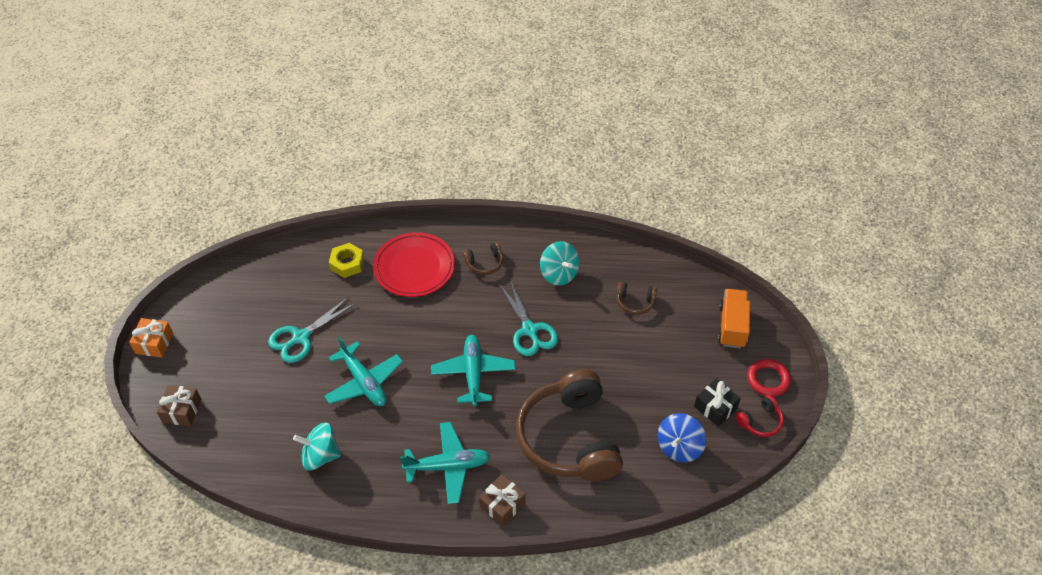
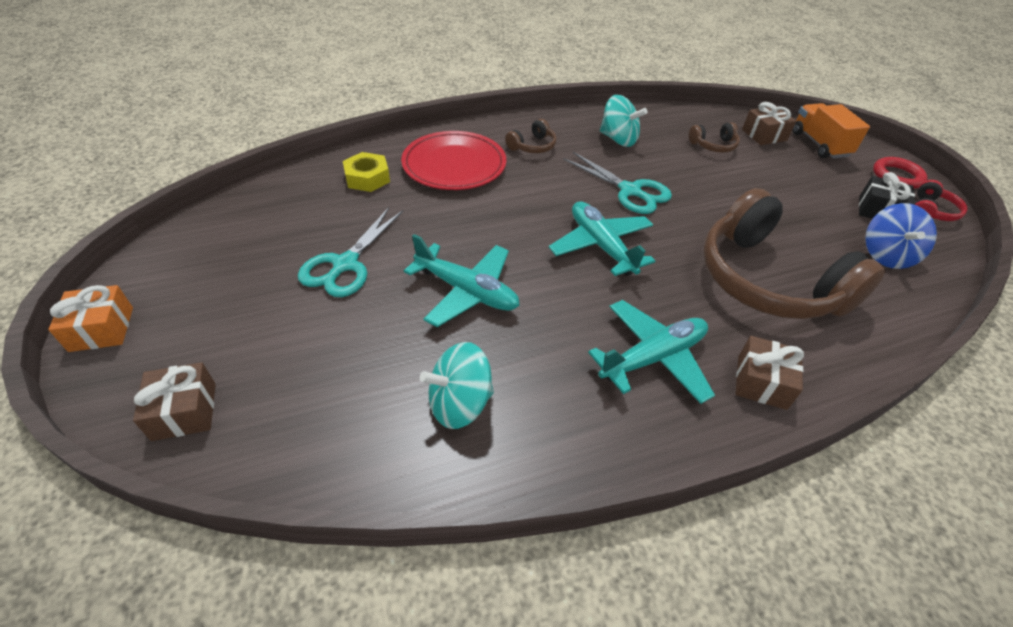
camera: 25 degrees left, 5 degrees down
(691, 302) = (764, 135): none -> brown gift

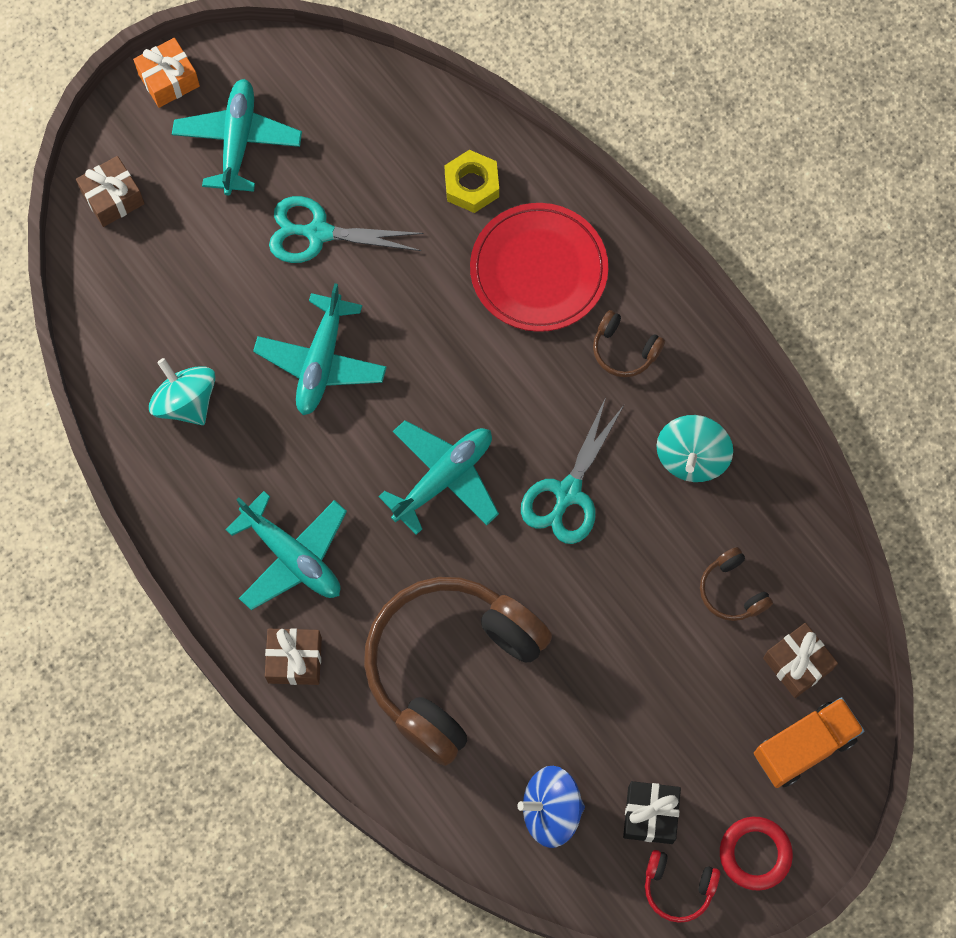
camera: 75 degrees right, 25 degrees up
(214, 294) = (238, 141): none -> turquoise plane

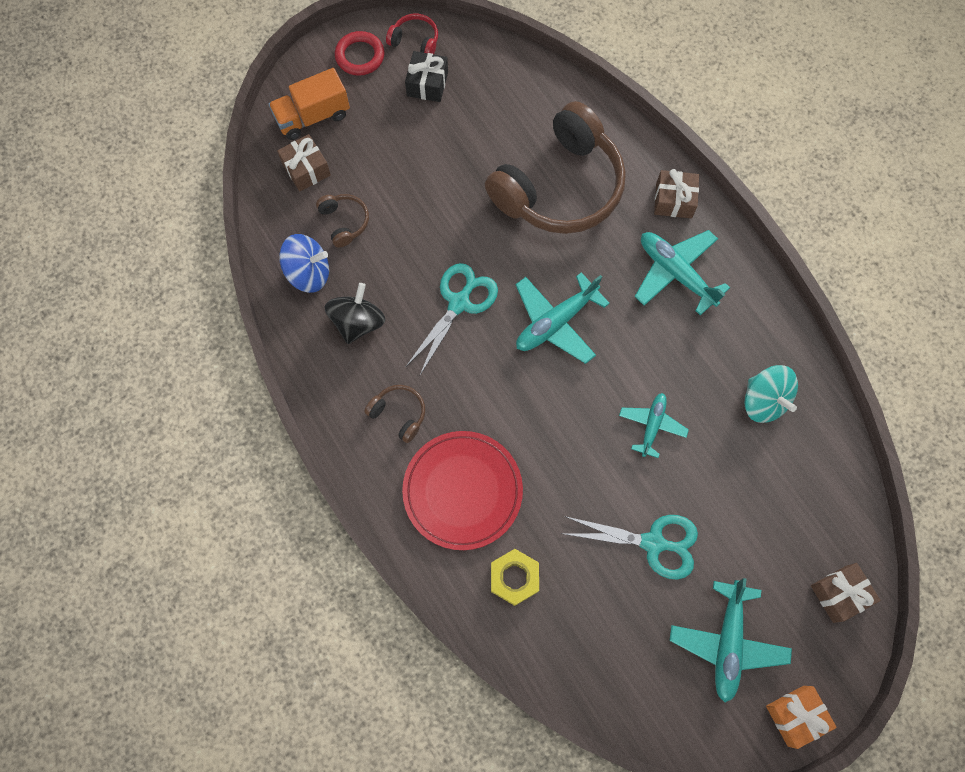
camera: 175 degrees left, 0 degrees up
(321, 361) = (652, 425): turquoise plane -> turquoise plane, size x0.63
(551, 810) = (495, 91): blue spinning top -> blue spinning top (308, 273)
(691, 457) = (358, 322): turquoise spinning top -> black spinning top

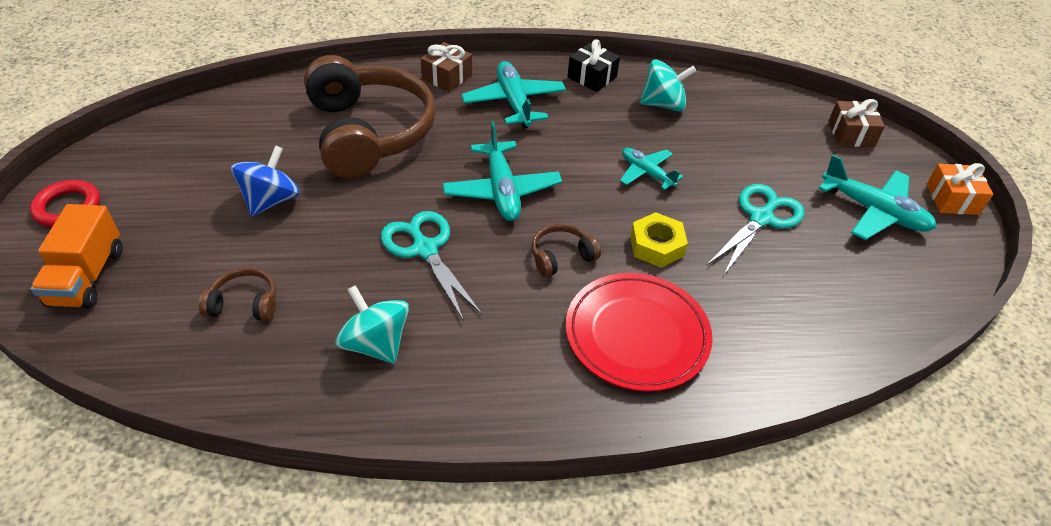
camera: 65 degrees left, 25 degrees down
(306, 169) = (144, 310): brown gift -> none
(308, 273) = (274, 365): blue spinning top -> blue spinning top (271, 200)
(358, 322) = (376, 344): black spinning top -> turquoise spinning top
(399, 414) = (513, 353): brown headphones -> brown headphones (561, 256)
(415, 41) = (107, 161): red headphones -> none
(427, 84) = (164, 172): black gift -> black gift (592, 77)
(514, 578) = (755, 333): yellow nut -> yellow nut (656, 246)
(676, 273) = (514, 102): turquoise plane -> turquoise plane turned 90 degrees clockwise

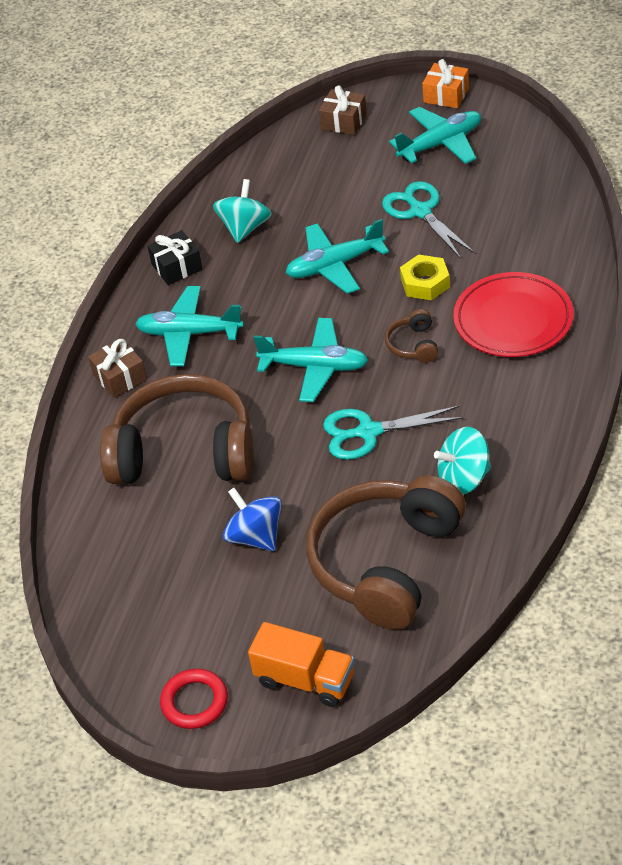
camera: 60 degrees left, 0 degrees up
(244, 304) = (386, 563): brown headphones -> brown headphones, size x2.47
(646, 173) = (335, 265): turquoise plane -> turquoise plane, size x1.60

